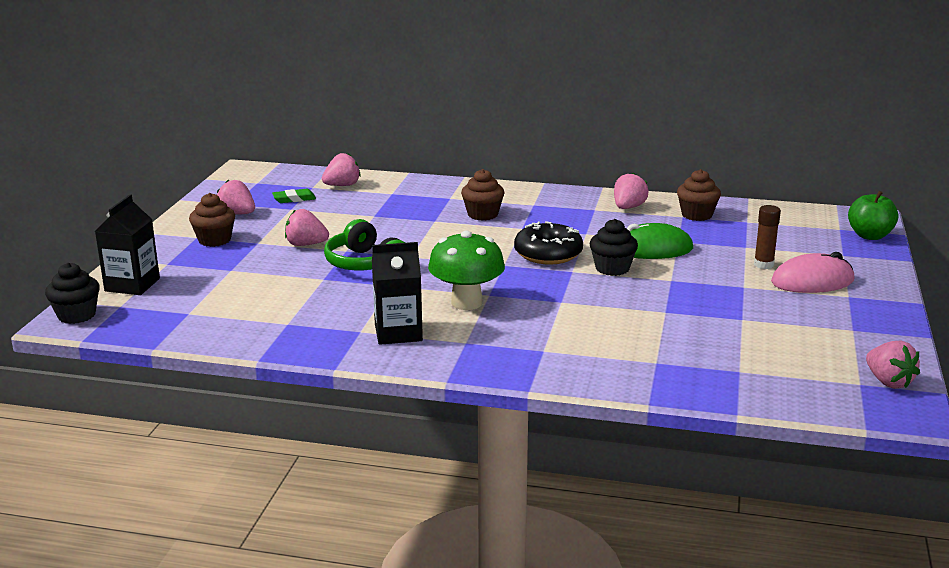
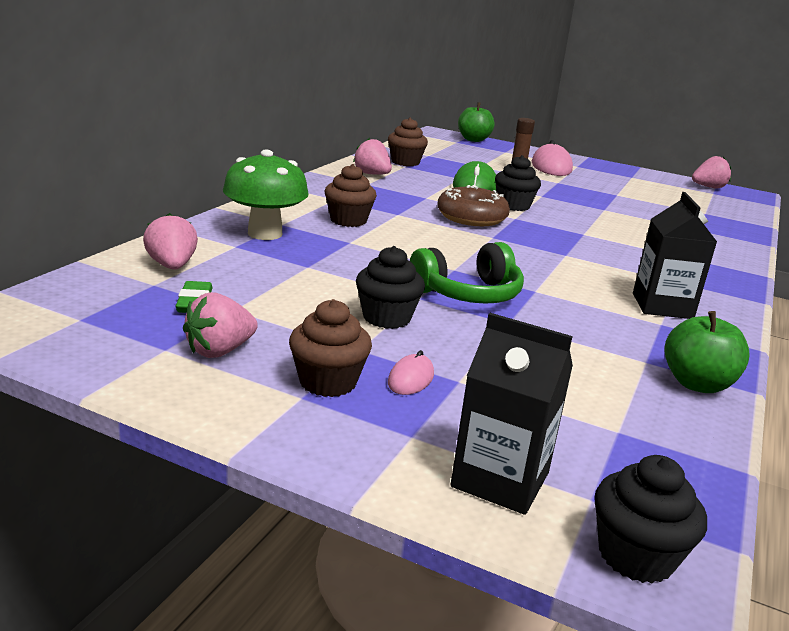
camera: 80 degrees left, 0 degrees up
(227, 258) = (411, 379): none -> pink mouse
(260, 339) = (697, 384): none -> green apple
(306, 244) = (387, 318): pink strawberry -> black cupcake
(466, 303) = (586, 266): green mushroom -> green mushroom (265, 234)
(548, 254) = (471, 217): black donut -> brown donut

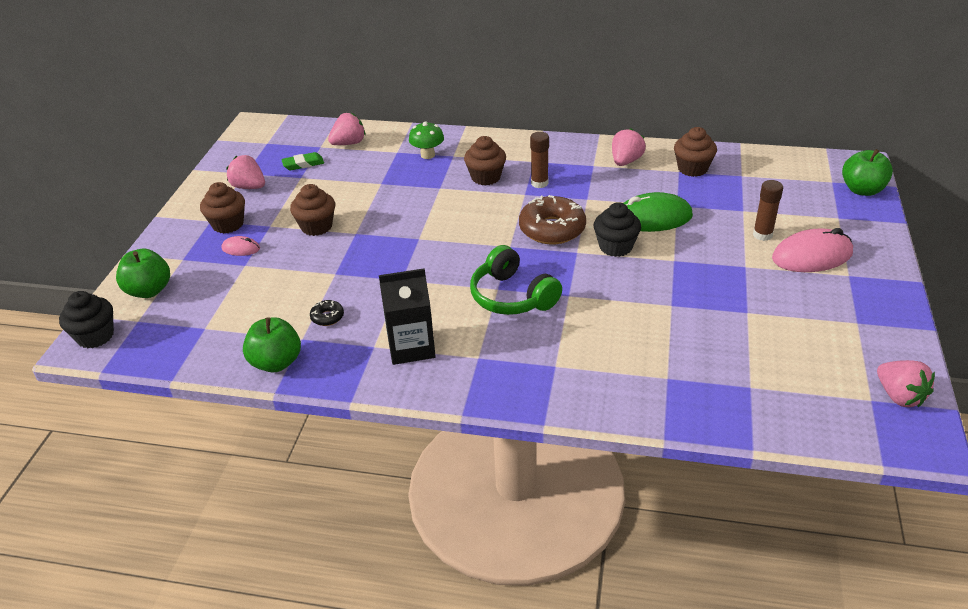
camera: 80 degrees right, 15 degrees up
(265, 234) = (427, 155): green mushroom -> green mushroom, size x0.59
(382, 205) = (539, 183): none -> brown glue stick
(387, 318) = (316, 226): black cupcake -> brown cupcake
(468, 294) = (375, 251): green headphones -> green headphones (512, 296)
(500, 479) = (149, 290): black carton -> green apple
(603, 340) = (327, 317): none -> black donut

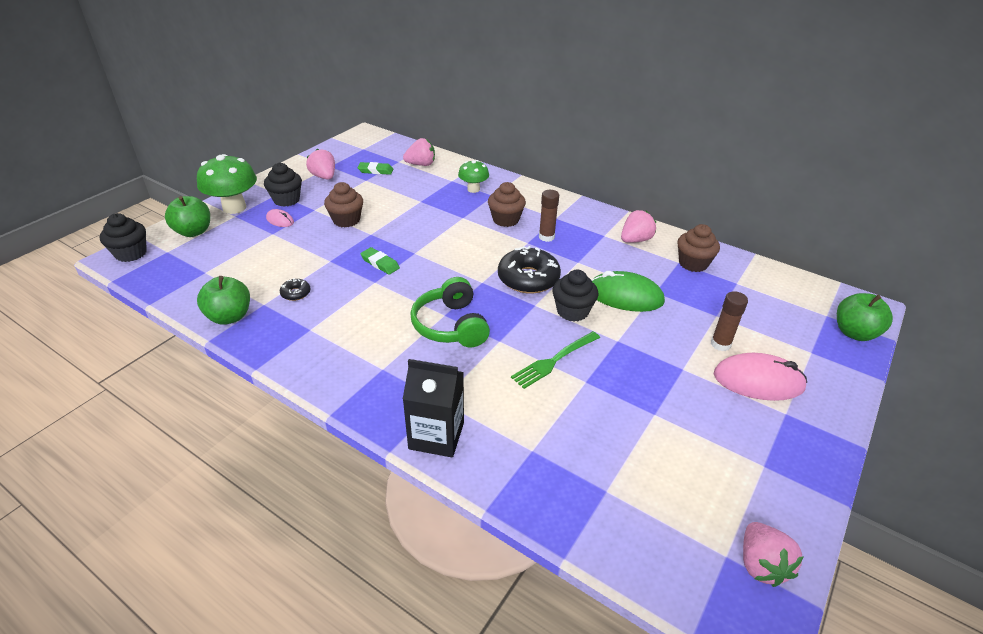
camera: 20 degrees right, 0 degrees up
(173, 250) = (234, 207): none -> green mushroom
(228, 224) = (286, 200): brown cupcake -> black cupcake
(391, 260) = (380, 263): none -> green eraser
(411, 347) = (337, 340): black carton -> black carton (436, 435)
(552, 229) = (528, 278): brown donut -> black donut
(631, 296) = (554, 360): none -> green fork

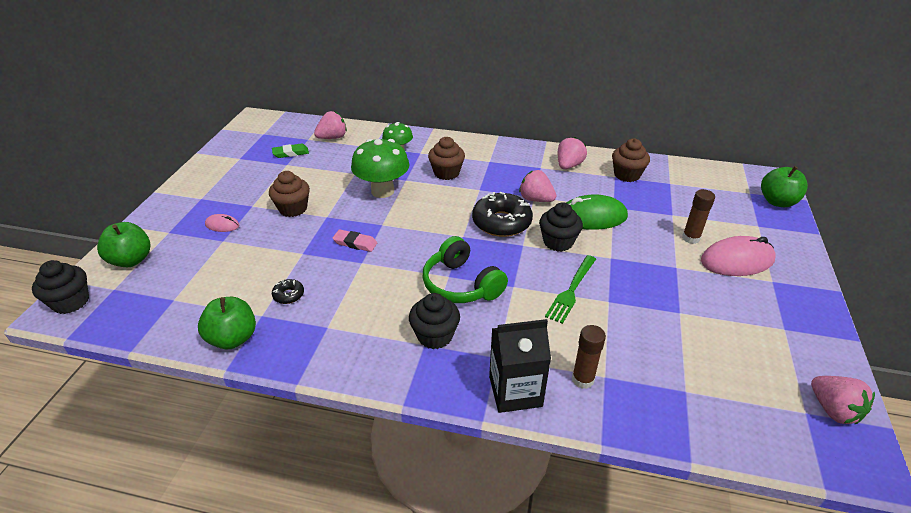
camera: 20 degrees left, 0 degrees up
(234, 207) = (162, 223): green mushroom -> green mushroom (382, 191)
(286, 200) = (215, 202): black cupcake -> black cupcake (435, 336)
(324, 177) = (240, 170): pink strawberry -> pink strawberry (536, 199)
(380, 263) = (355, 243): green eraser -> pink eraser
(546, 237) = (493, 180): brown glue stick -> brown glue stick (582, 379)

